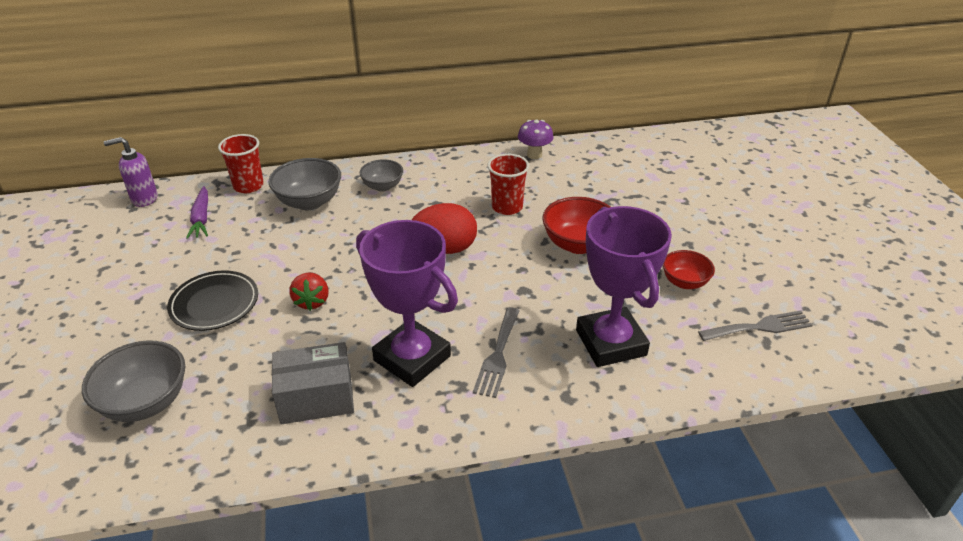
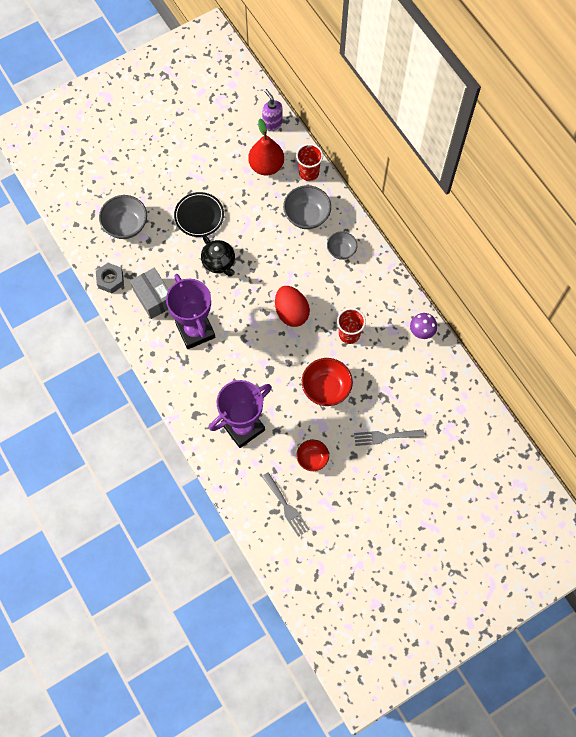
camera: 70 degrees right, 30 degrees up
(201, 218) = (266, 166): purple carrot -> red pear
(233, 455) = (110, 280): none -> grey nut
(312, 301) = (219, 262): red strawberry -> black teapot
(412, 358) = (195, 330): purple trophy -> purple trophy turned 45 degrees counterclockwise
(498, 355) = (212, 372): grey fork -> grey fork (385, 437)

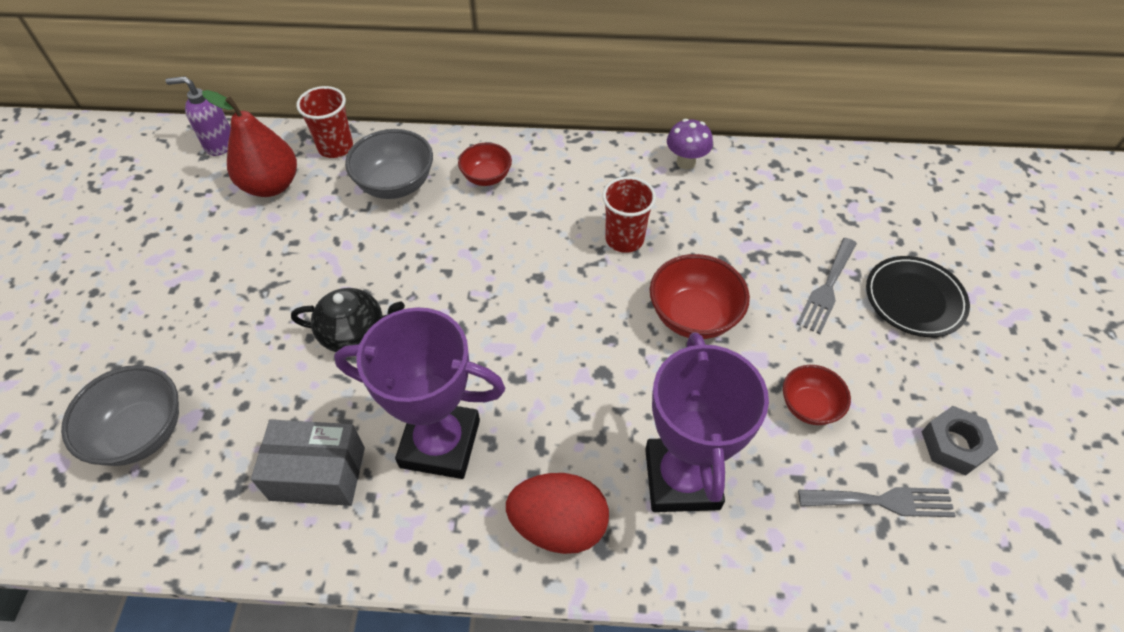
camera: 55 degrees left, 15 degrees down
(110, 280) = (209, 529): grey nut -> grey nut (954, 445)
(199, 216) = (250, 313): black plate -> black plate (914, 299)
(291, 312) = (529, 288): red egg -> red egg (558, 525)
(341, 250) = (486, 177): grey bowl -> red bowl

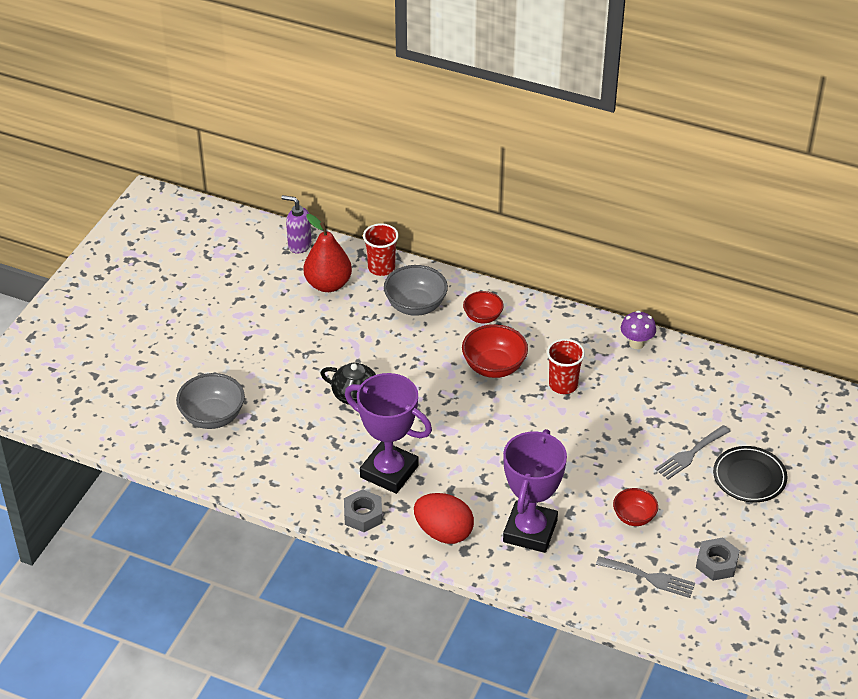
camera: 20 degrees right, 10 degrees down
(318, 473) = (311, 467): grey box -> none
(424, 536) = (363, 515): none -> grey nut
(693, 316) = (586, 445): red bowl -> red bowl (494, 367)

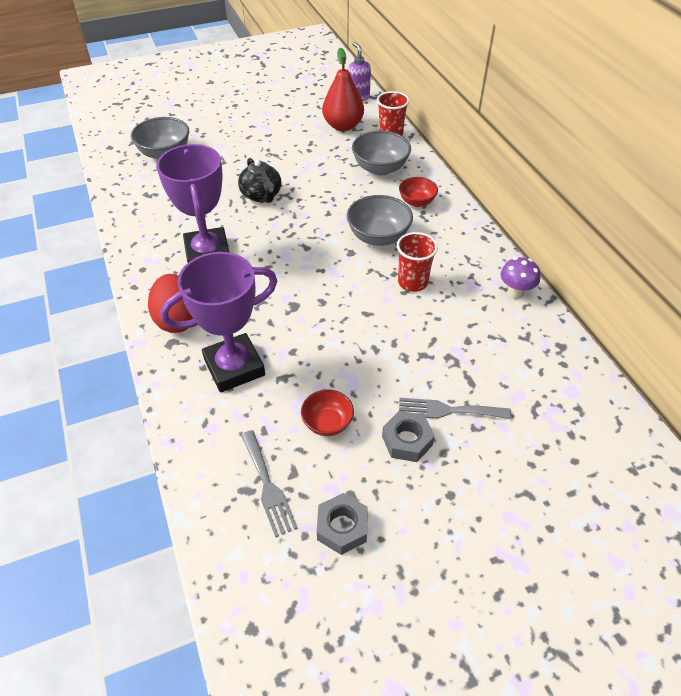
camera: 45 degrees right, 5 degrees up
(363, 515) = (149, 268): grey nut -> grey nut (407, 440)
(494, 367) = (378, 237): red bowl -> grey bowl
(749, 477) = (478, 474): black plate -> none

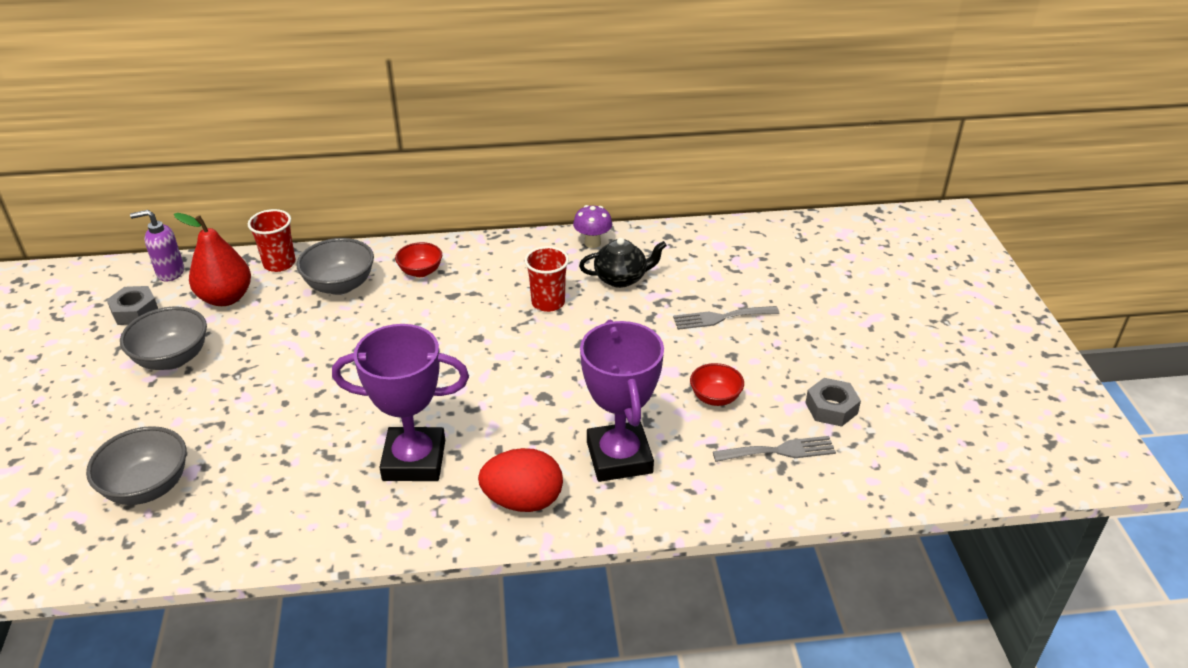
camera: 75 degrees left, 10 degrees down
(261, 195) = (324, 395): black teapot -> black teapot (621, 278)
(378, 237) = (464, 311): grey bowl -> grey bowl (172, 358)
(407, 440) = (748, 350): grey nut -> grey nut (135, 311)
(448, 410) = (721, 318): grey fork -> grey fork turned 60 degrees clockwise

